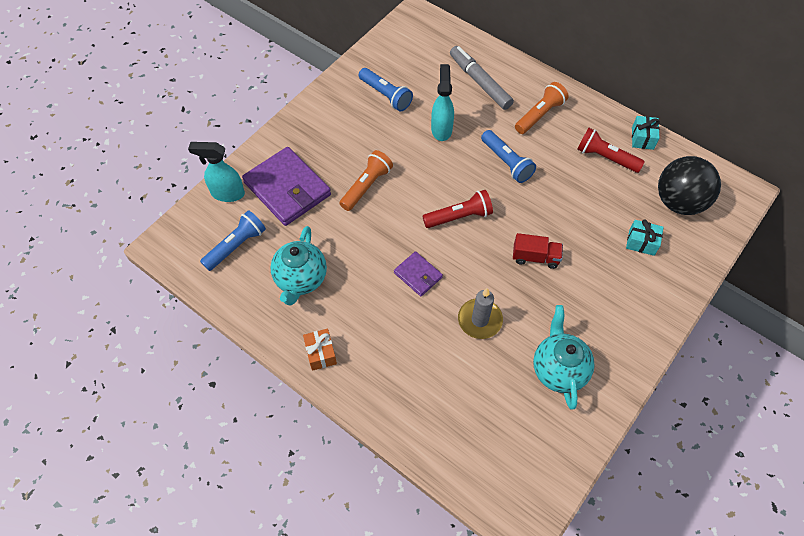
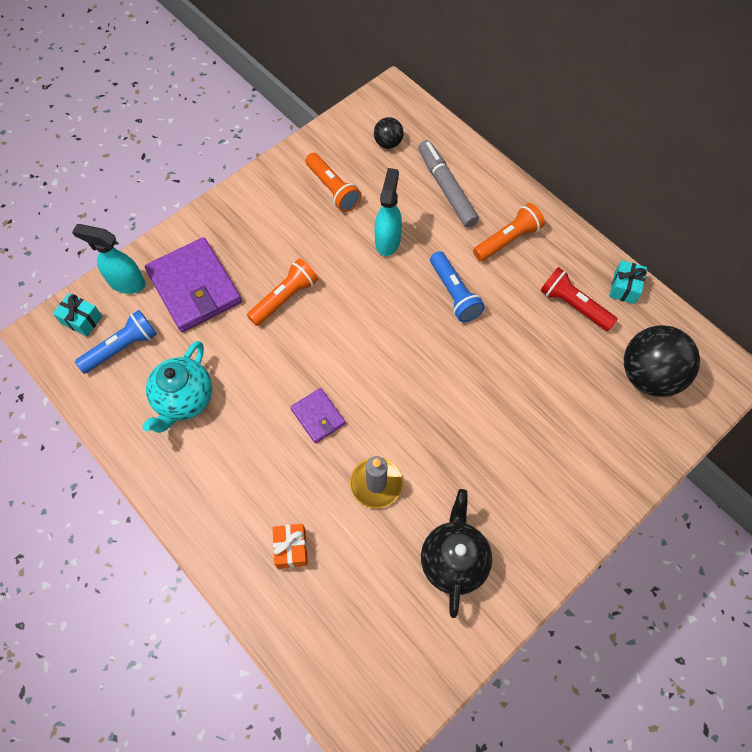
camera: 10 degrees right, 5 degrees up
(321, 353) = (186, 493): orange gift -> orange gift (291, 548)
(386, 95) = (333, 189): blue flashlight -> orange flashlight
(423, 53) = (388, 143): none -> black ball
(459, 217) = (383, 352): red flashlight -> none
(535, 257) = (460, 417): red truck -> none
(558, 369) = (453, 560): turquoise teapot -> black teapot
(641, 242) = (591, 419): turquoise gift -> turquoise gift (82, 320)

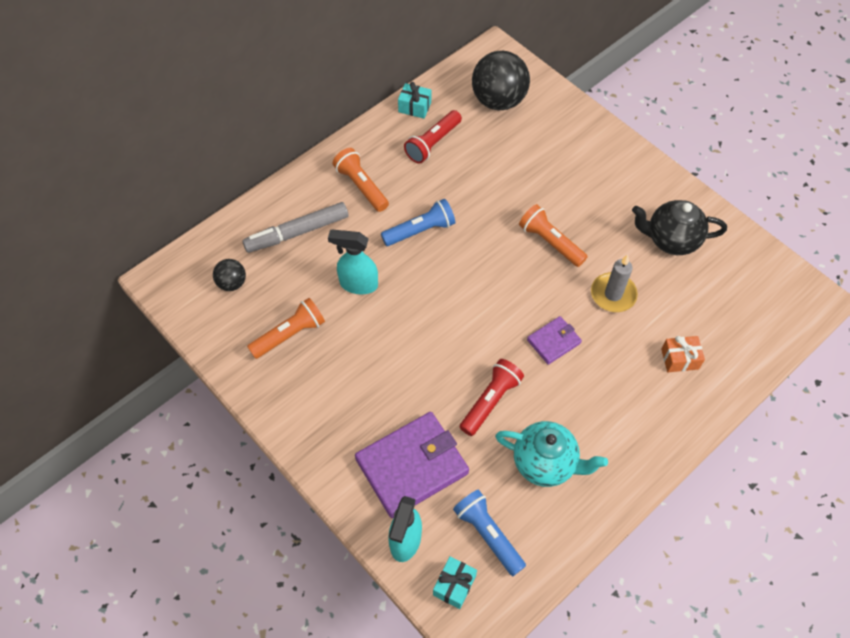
camera: 90 degrees left, 5 degrees down
(254, 354) = (490, 401): none -> red flashlight
(285, 298) = (425, 375): orange flashlight -> orange flashlight (550, 242)

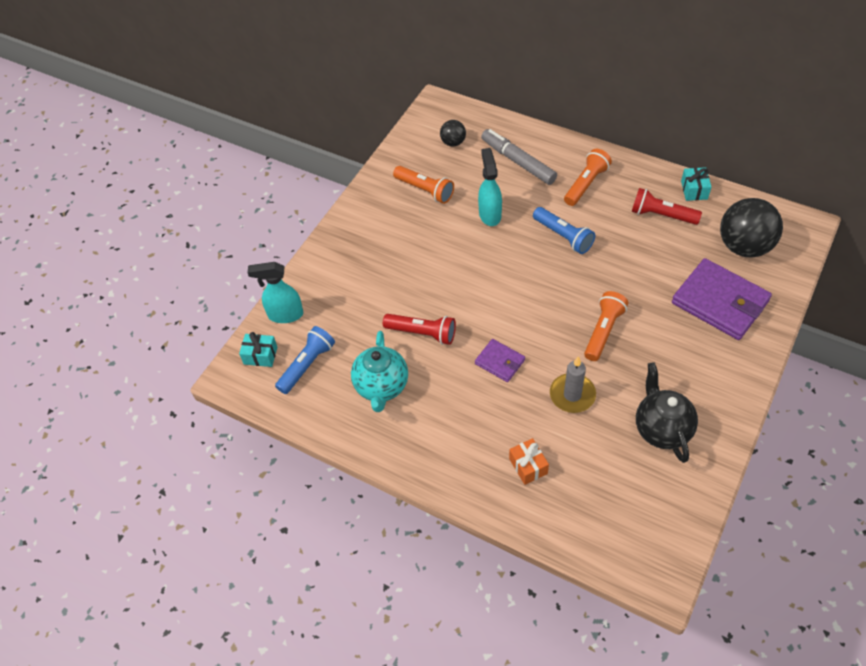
camera: 75 degrees right, 5 degrees down
(412, 466) = (346, 299): purple wallet -> purple wallet (720, 302)

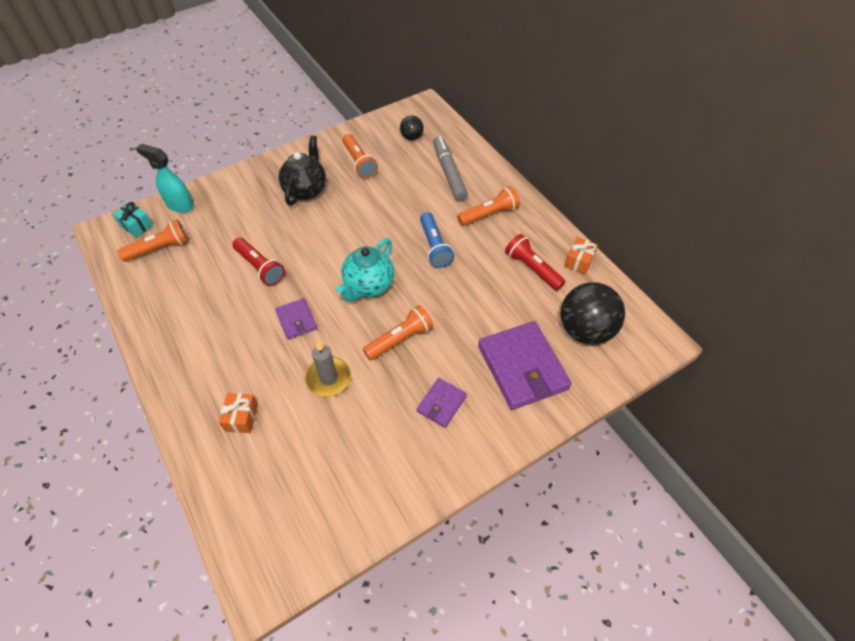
camera: 25 degrees right, 0 degrees up
(307, 365) = (160, 249): blue flashlight -> orange flashlight
(381, 387) = (194, 292): turquoise teapot -> turquoise teapot (368, 286)
(490, 214) = (391, 202): turquoise spray bottle -> none
(661, 429) = (376, 450): black teapot -> black teapot (306, 190)
(681, 365) = (441, 404): none -> purple wallet
(694, 190) = (579, 261): turquoise gift -> orange gift

